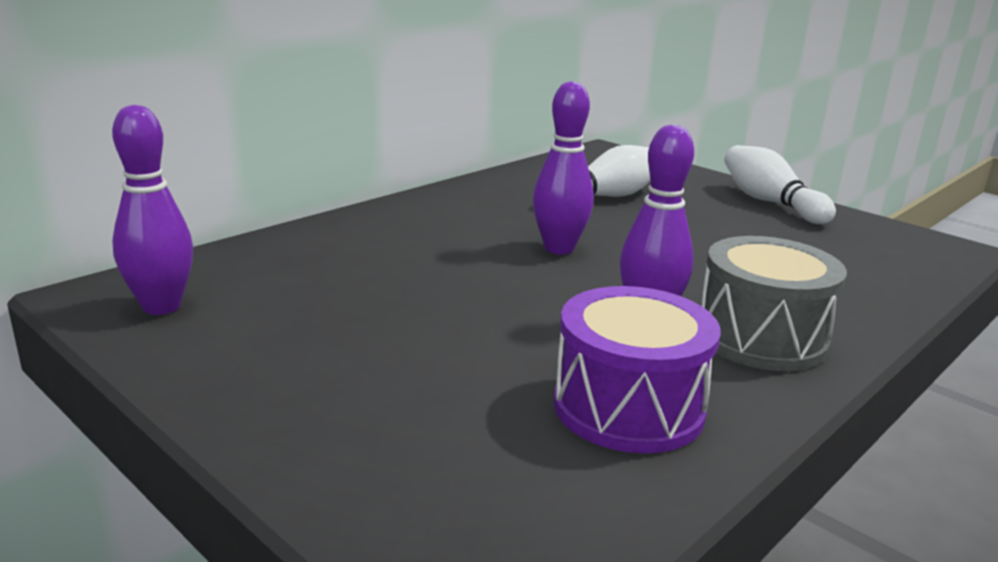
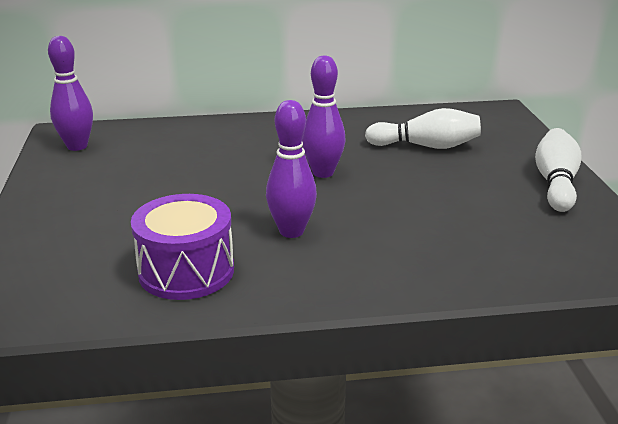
camera: 40 degrees right, 5 degrees up
(760, 338) = (337, 267): grey drum -> none

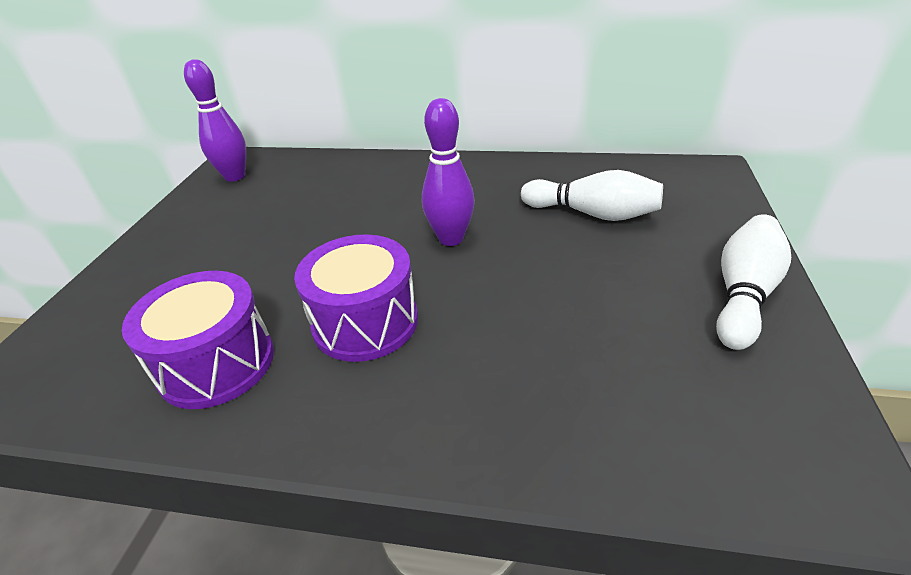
camera: 20 degrees right, 10 degrees up
(291, 231) = (365, 322): purple bowling pin -> purple drum

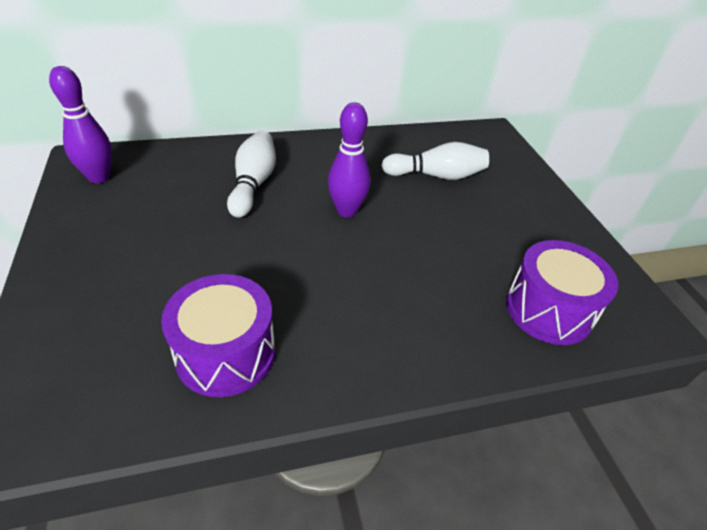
camera: 30 degrees left, 5 degrees up
(365, 322) = (326, 291): purple drum -> purple drum (548, 310)
(743, 294) = (557, 221): white bowling pin -> white bowling pin (253, 184)

